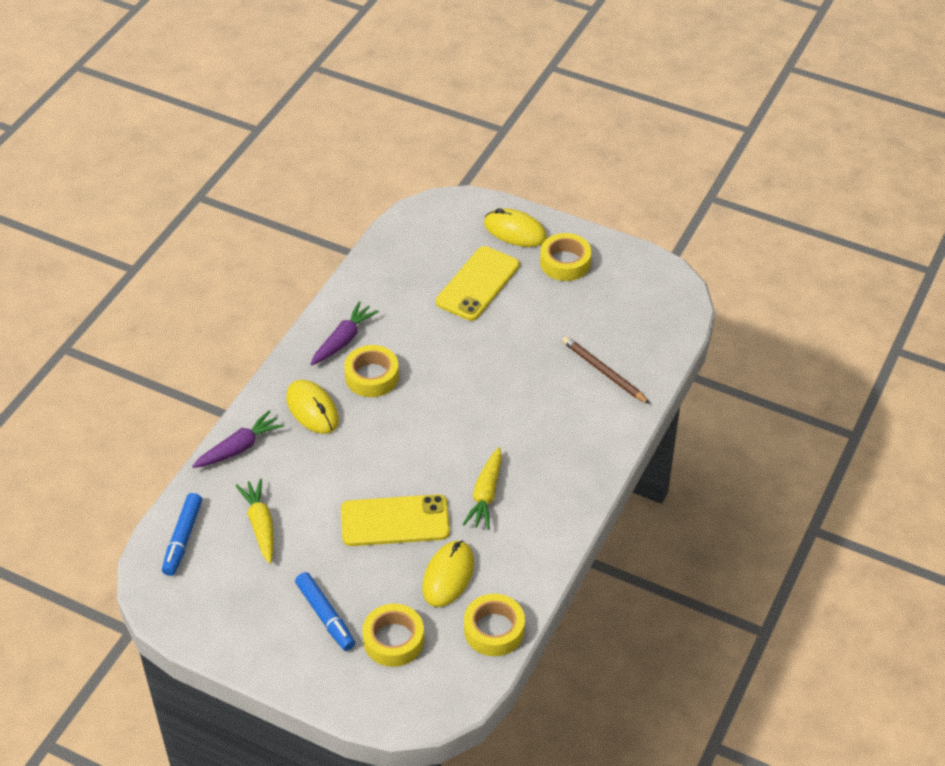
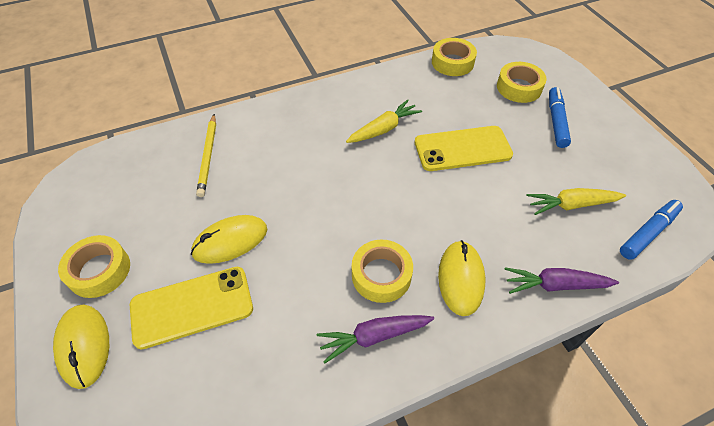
camera: 140 degrees left, 5 degrees up
(260, 525) = (571, 205): yellow carrot -> yellow carrot turned 60 degrees clockwise
(395, 521) = (462, 149): yellow phone -> yellow phone turned 45 degrees counterclockwise
(448, 576) = (454, 100): yellow mouse -> yellow mouse (230, 241)
(604, 372) = (208, 156): brown pencil -> yellow pencil

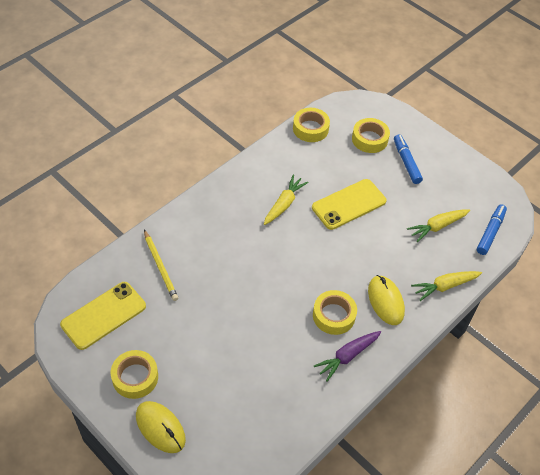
camera: 25 degrees left, 0 degrees up
(192, 307) = (218, 378): yellow phone -> yellow phone (103, 315)
(230, 241) = (217, 326): yellow mouse -> none
(555, 285) = (445, 286): purple carrot -> yellow carrot

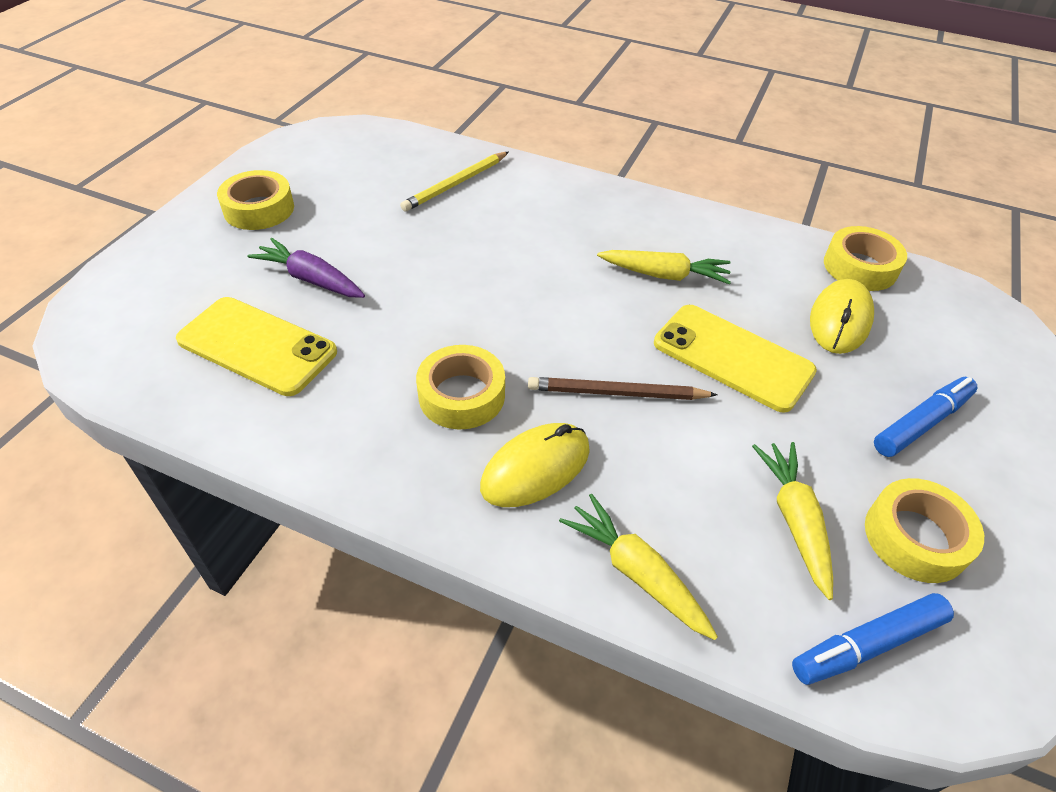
camera: 70 degrees right, 5 degrees down
(103, 315) = (350, 160): yellow phone -> yellow phone (257, 346)
(160, 428) = (180, 251): yellow mouse -> yellow mouse (840, 320)
(347, 356) = (378, 437): purple carrot -> purple carrot (311, 279)
(354, 255) = (617, 393): none -> brown pencil
(369, 139) = (921, 351): yellow tape -> yellow tape (915, 537)
(437, 226) = (794, 520): yellow carrot -> yellow carrot turned 45 degrees clockwise
(490, 232) = (867, 644): blue marker -> blue marker turned 150 degrees clockwise

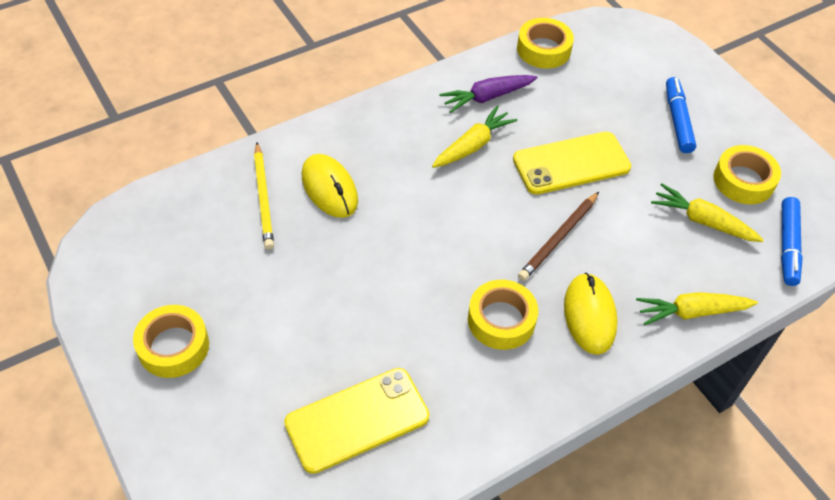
camera: 55 degrees left, 5 degrees up
(311, 279) = (305, 351): purple carrot -> purple carrot (487, 97)
(840, 320) = (579, 93): yellow mouse -> yellow mouse (329, 188)

